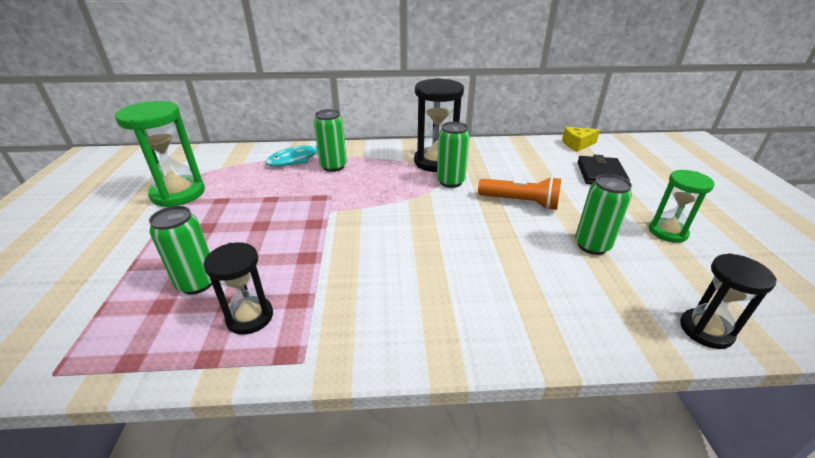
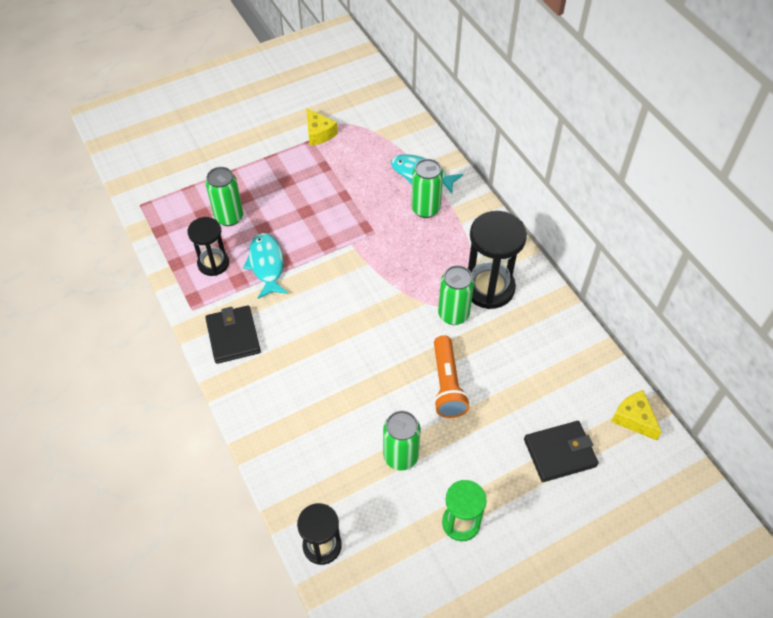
camera: 65 degrees right, 20 degrees up
(178, 193) = (319, 133): green hourglass -> yellow cheese
(299, 271) = (266, 265): none -> turquoise fish
(378, 329) = (233, 336): none -> black wallet

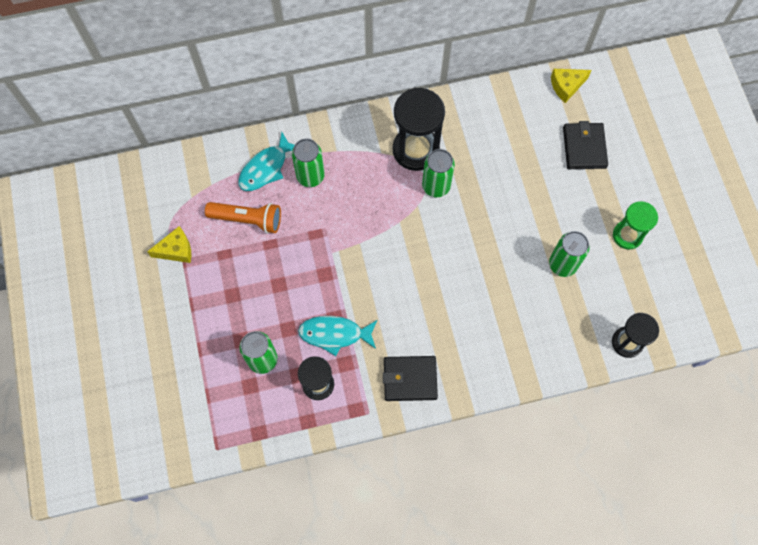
camera: 75 degrees left, 15 degrees up
(447, 384) = (504, 211): orange flashlight -> orange flashlight (247, 219)

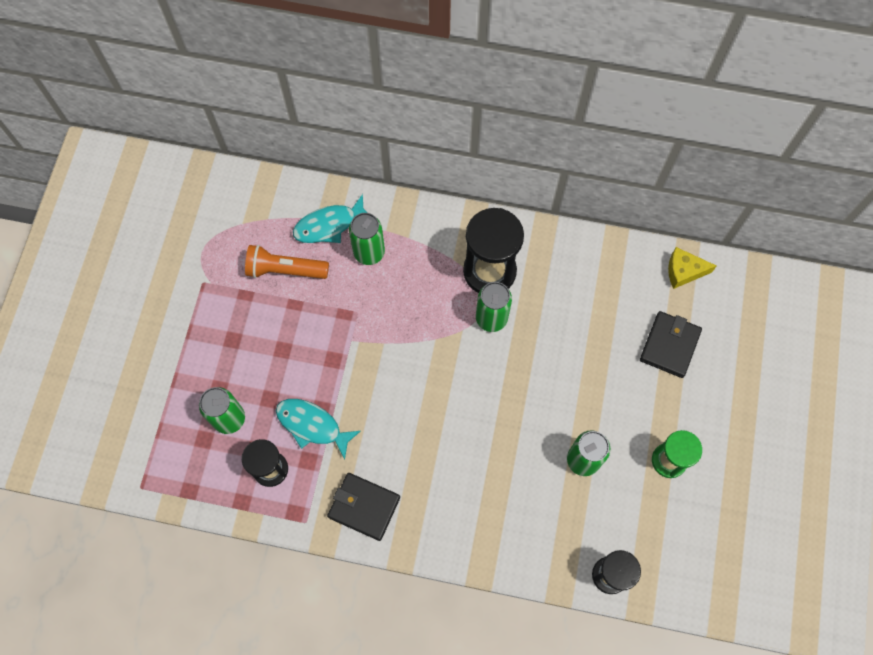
camera: 25 degrees right, 0 degrees up
(176, 250) = (201, 270): yellow cheese -> none
(247, 219) = (285, 270): orange flashlight -> orange flashlight turned 150 degrees clockwise

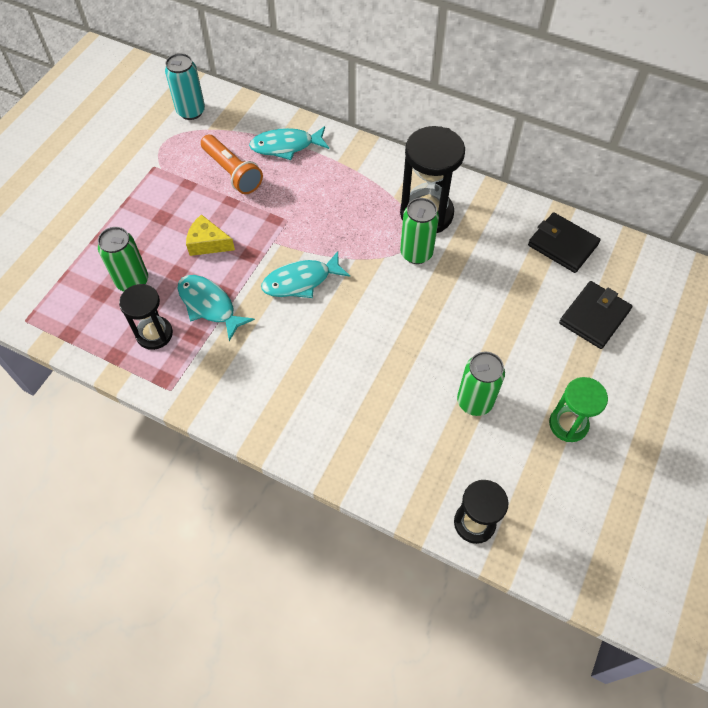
camera: 15 degrees right, 10 degrees down
(217, 206) = (191, 111): none -> turquoise can
(285, 270) = (232, 172): orange flashlight -> orange flashlight turned 150 degrees counterclockwise
(364, 507) = (233, 390): black wallet -> black wallet (562, 245)
(369, 252) = (315, 175): green can -> none
(391, 377) = (301, 281): none -> turquoise fish
(683, 271) = (624, 255): yellow cheese -> yellow cheese (208, 243)

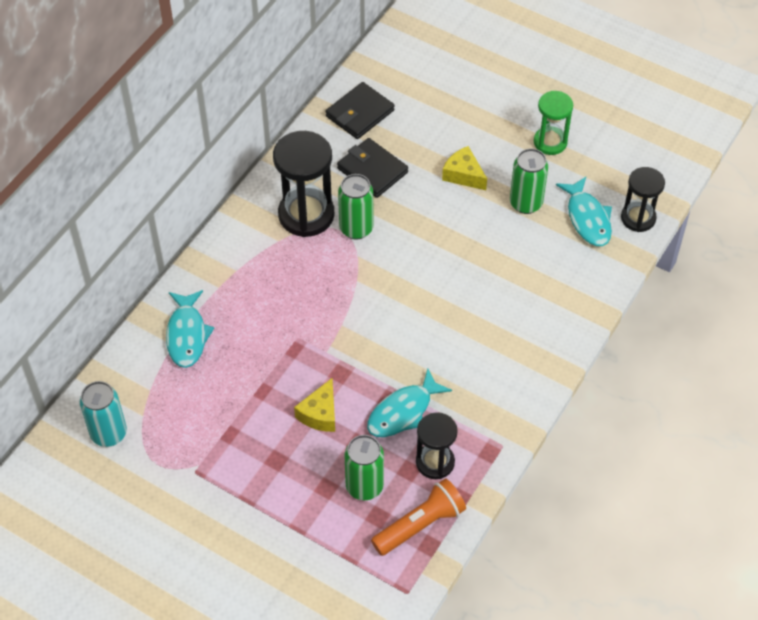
camera: 85 degrees left, 5 degrees down
(232, 172) = (218, 389): orange flashlight -> orange flashlight (420, 525)
(301, 281) = (380, 329): turquoise fish -> turquoise fish (587, 218)
(502, 340) = (463, 175): none -> yellow cheese
(594, 317) = (443, 105): black wallet -> black wallet (372, 170)

